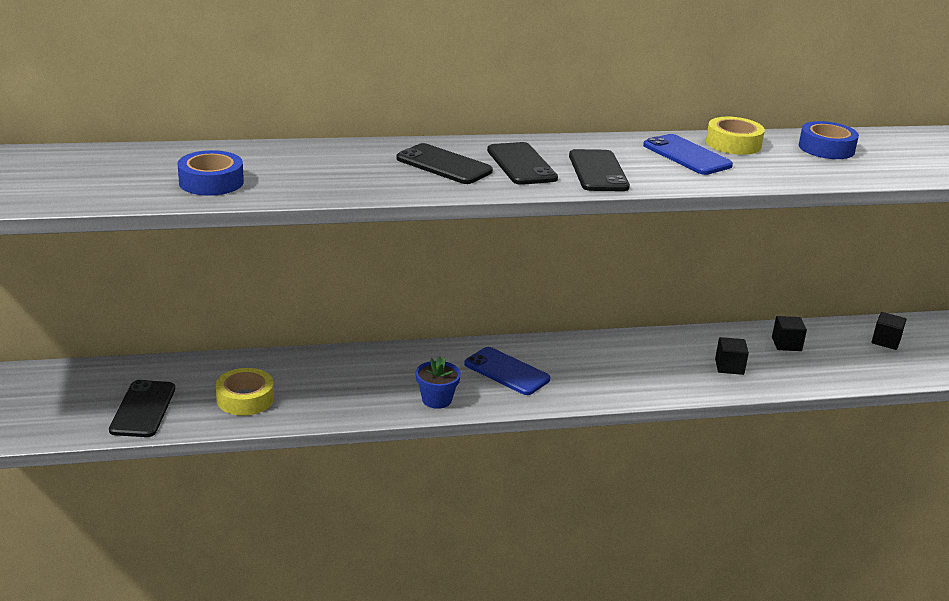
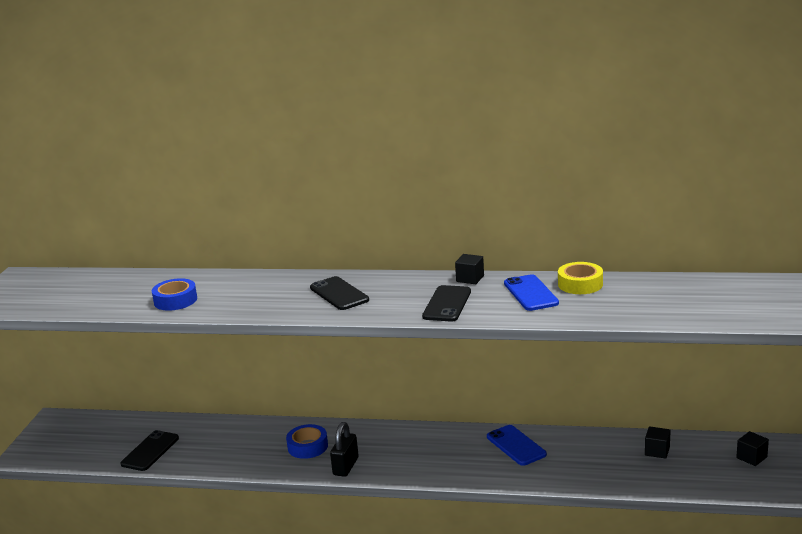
camera: 25 degrees right, 5 degrees down
(245, 399) = (217, 451): yellow tape -> none
(436, 400) = (346, 466): blue flower pot -> black padlock
(507, 371) = (411, 450): blue phone -> blue phone (516, 445)
(521, 164) = (395, 296): black phone -> none
(729, 367) = (592, 465): black cube -> black cube (470, 279)
(826, 148) = (657, 291): blue tape -> blue tape (307, 446)

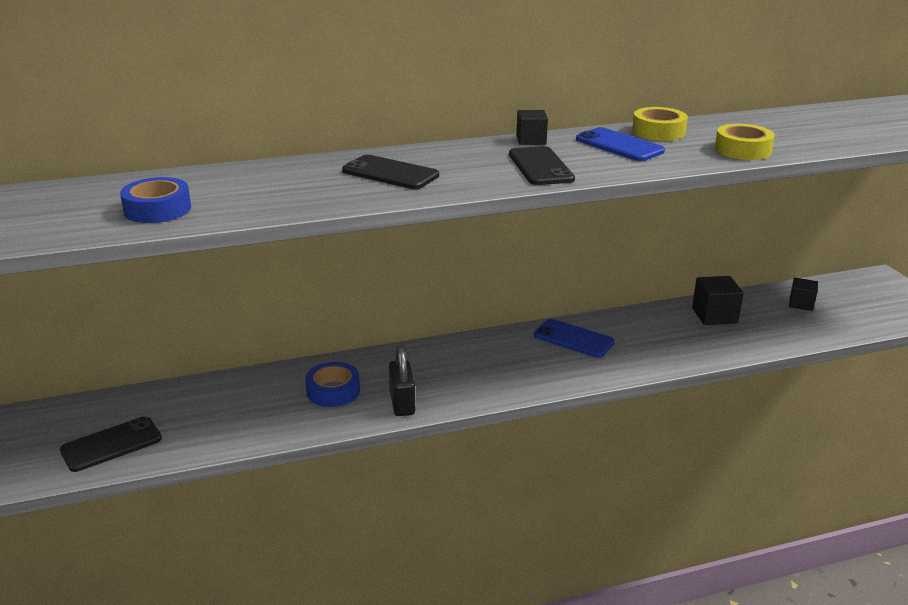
camera: 30 degrees left, 5 degrees up
(150, 451) = (111, 445): black phone -> black phone turned 60 degrees clockwise
(625, 312) = (742, 150): none -> yellow tape
(657, 451) = (714, 315): black cube -> black cube, size x1.52

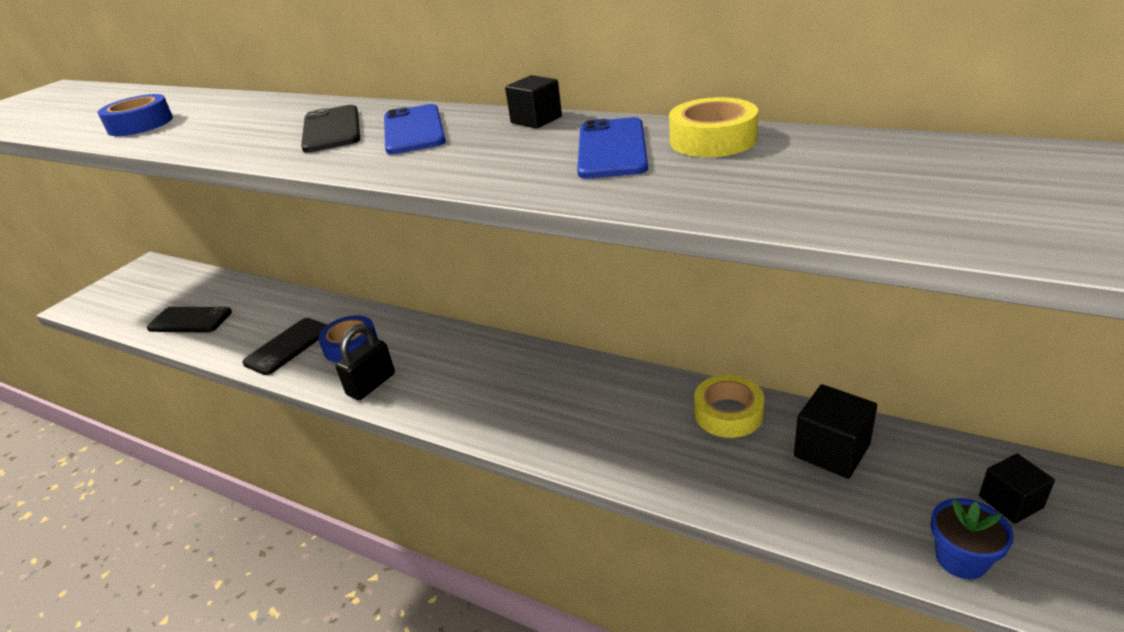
camera: 50 degrees right, 5 degrees up
(540, 167) = (460, 156): black phone -> black phone (288, 346)
(573, 339) = (611, 395): blue phone -> blue phone (414, 130)
(742, 150) = (767, 198): yellow tape -> yellow tape (728, 413)
(813, 331) = (961, 559): none -> blue flower pot

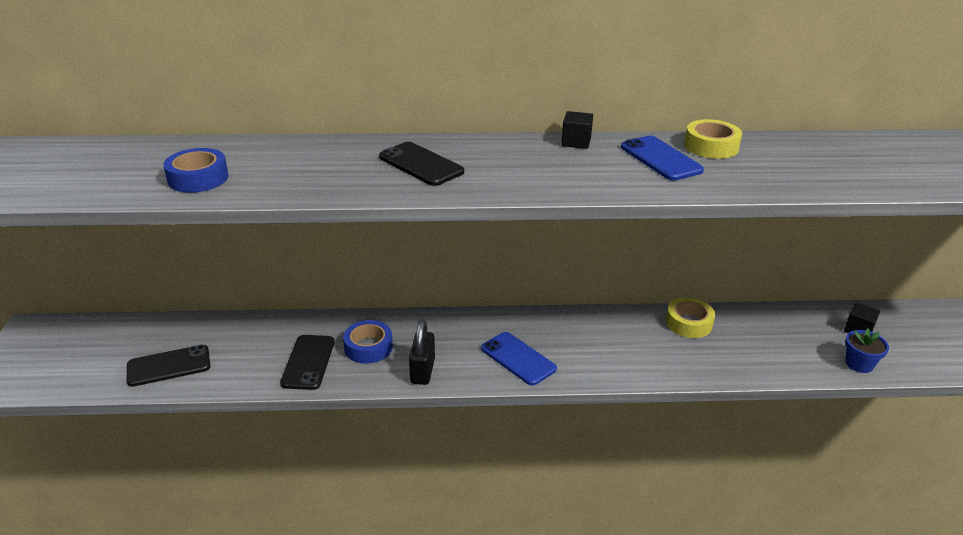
camera: 35 degrees left, 0 degrees up
(414, 130) = (494, 158): blue phone -> blue phone (518, 358)
(831, 450) = (760, 328): black cube -> none

